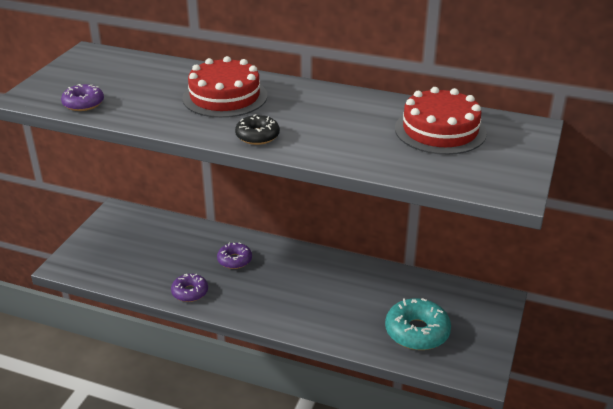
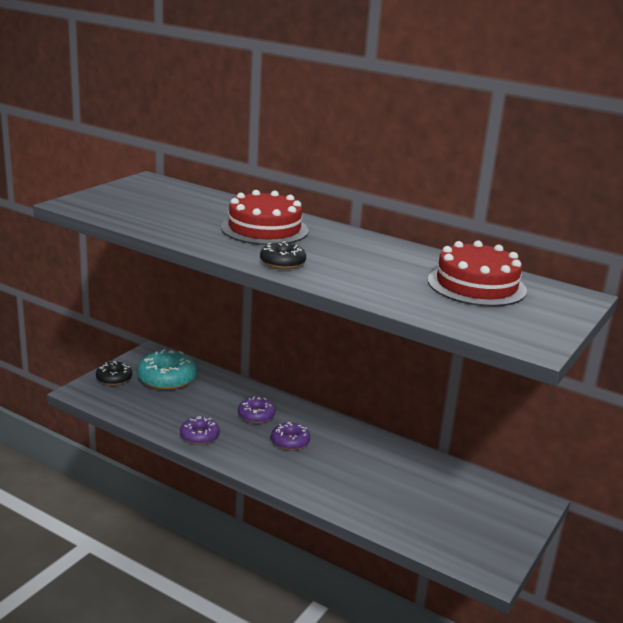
camera: 10 degrees right, 10 degrees down
(83, 104) = (124, 215): purple donut -> purple donut (290, 442)
(90, 246) = (114, 378): none -> black donut
(417, 332) = (431, 516): turquoise donut -> turquoise donut (167, 378)

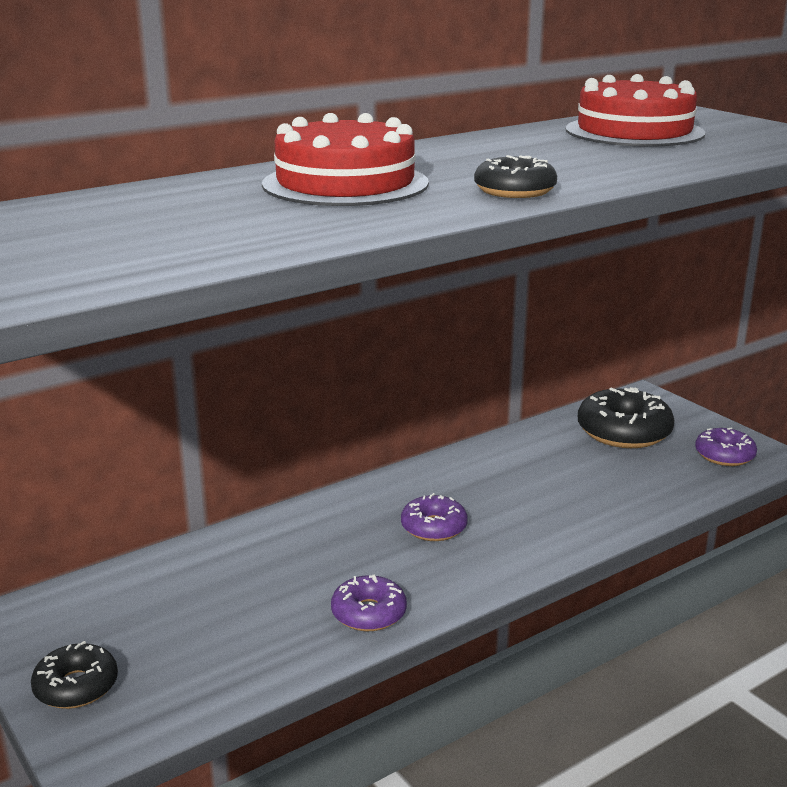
camera: 65 degrees left, 0 degrees up
(167, 378) = (136, 615): turquoise donut -> none
(256, 415) = (338, 542): purple donut -> purple donut (724, 455)
(468, 498) = (624, 432): none -> black donut

